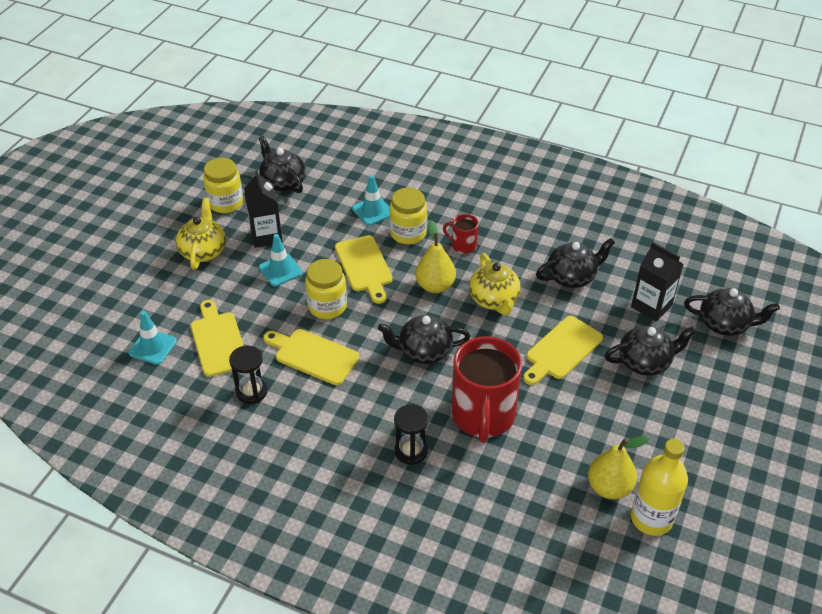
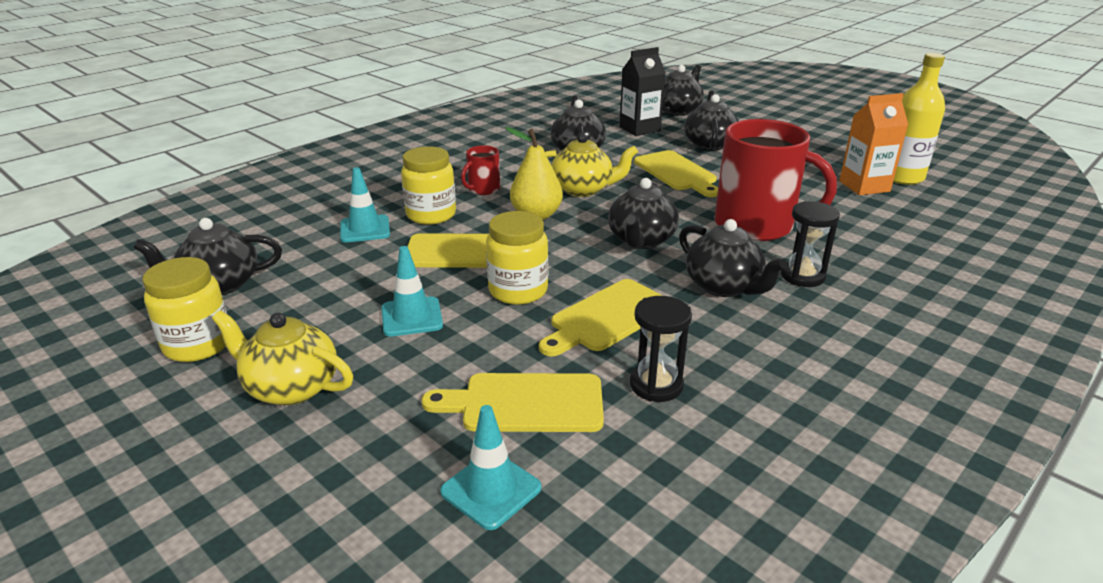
camera: 70 degrees left, 15 degrees down
(266, 236) = (323, 318): black carton -> none
(376, 407) = (723, 286): none -> black teapot
(609, 487) = (864, 186): yellow pear -> orange carton

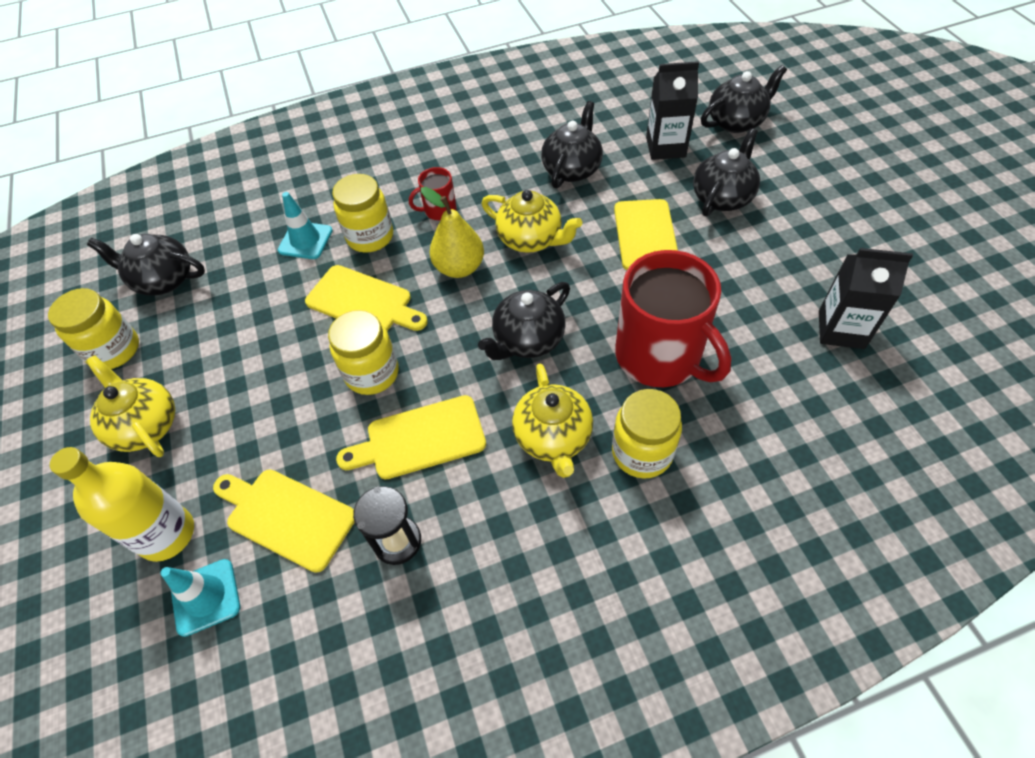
camera: 30 degrees right, 25 degrees up
(411, 317) = (271, 375): turquoise traffic cone -> none
(723, 286) = (553, 437): black teapot -> yellow teapot
(802, 276) = (642, 452): black hourglass -> yellow jar
(864, 186) = (841, 329): orange carton -> black carton
(902, 177) = (904, 328): yellow bottle -> yellow bottle (167, 534)

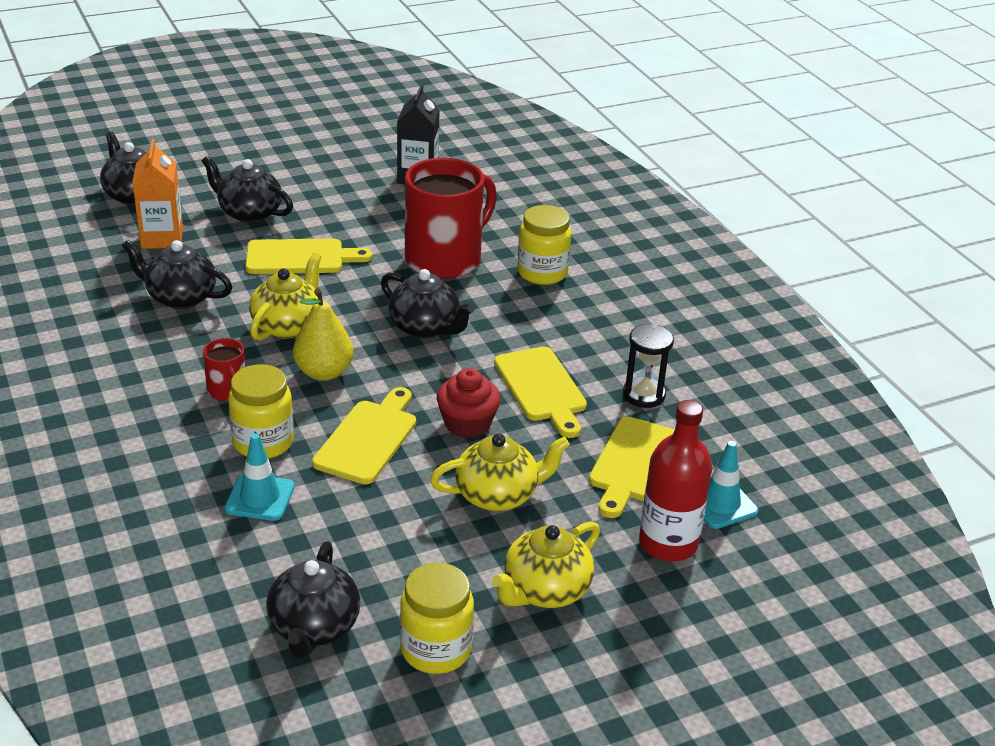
camera: 100 degrees left, 20 degrees down
(167, 534) = (668, 543): yellow bottle -> red bottle
(372, 373) = (467, 424): yellow jar -> red cupcake
(553, 437) = (532, 315): yellow teapot -> yellow teapot (498, 495)
(665, 147) = (162, 238): black carton -> orange carton

